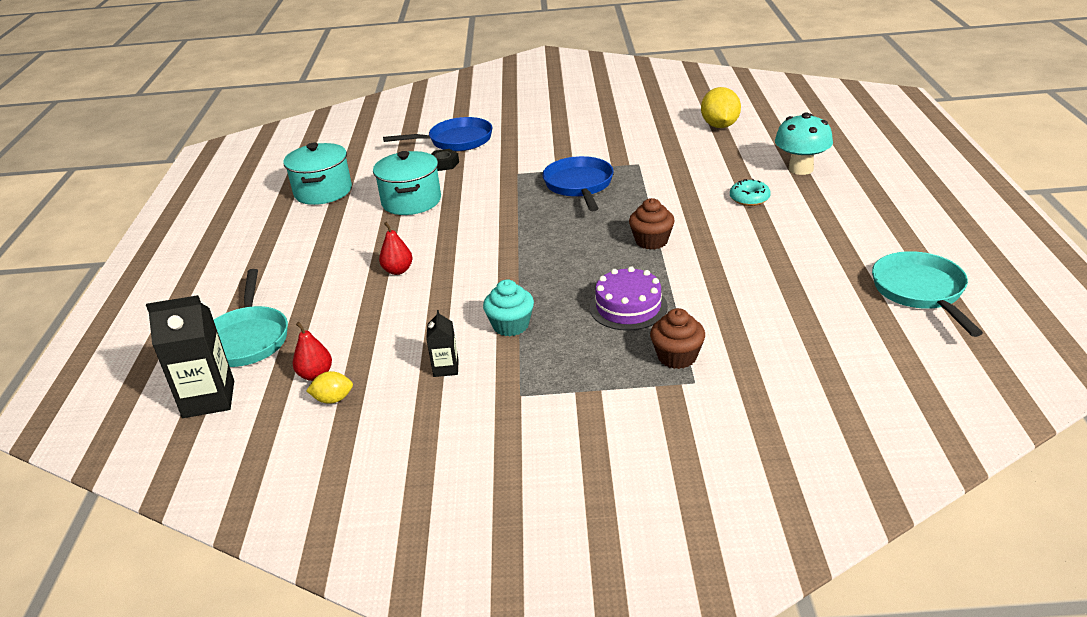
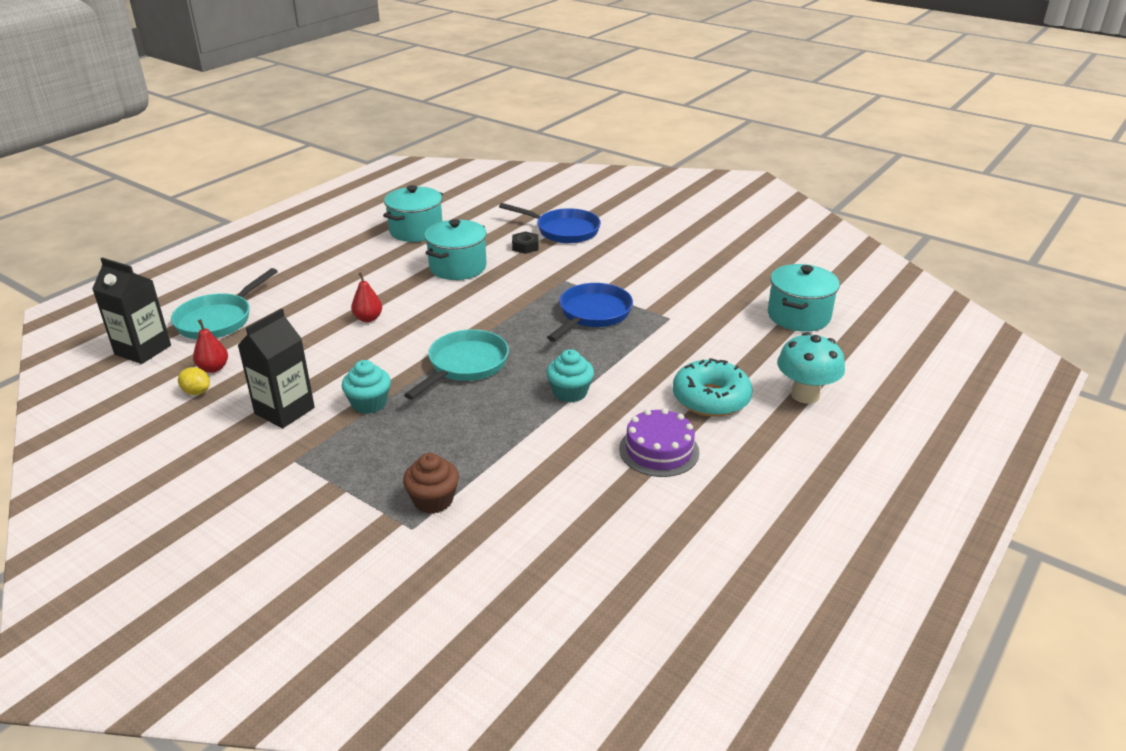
camera: 35 degrees right, 0 degrees up
(446, 368) = (284, 411): black carton -> black carton, size x1.88
(628, 307) = (465, 438): purple cake -> purple cake (659, 450)
(651, 241) = (570, 392): brown cupcake -> turquoise cupcake
(720, 126) = (798, 316): yellow lemon -> turquoise pot
(749, 198) = (711, 398): turquoise donut -> turquoise donut, size x1.75
(920, 292) = (716, 573): turquoise pan -> turquoise pan (465, 365)

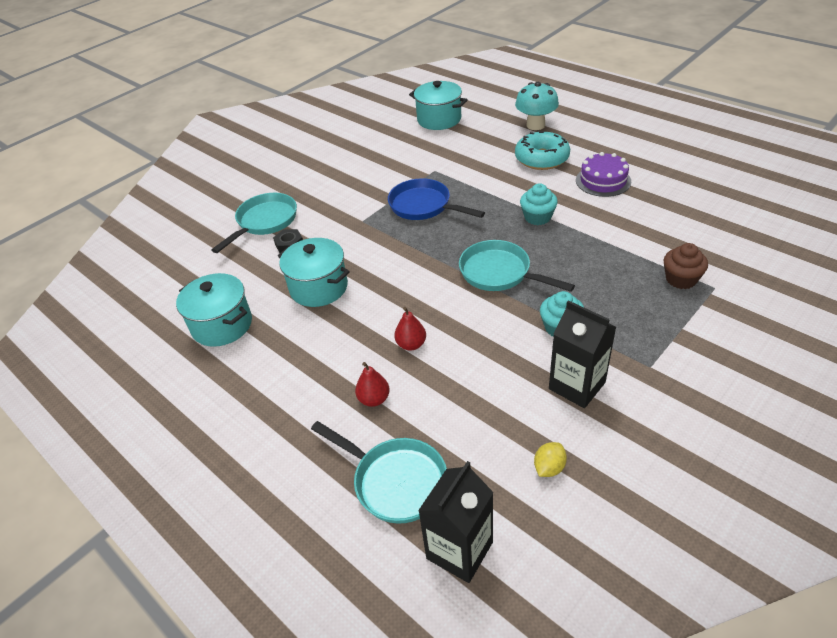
camera: 80 degrees left, 10 degrees up
(213, 368) = (502, 462): red pear -> red pear (374, 399)
(563, 230) = (264, 222): blue pan -> turquoise pan

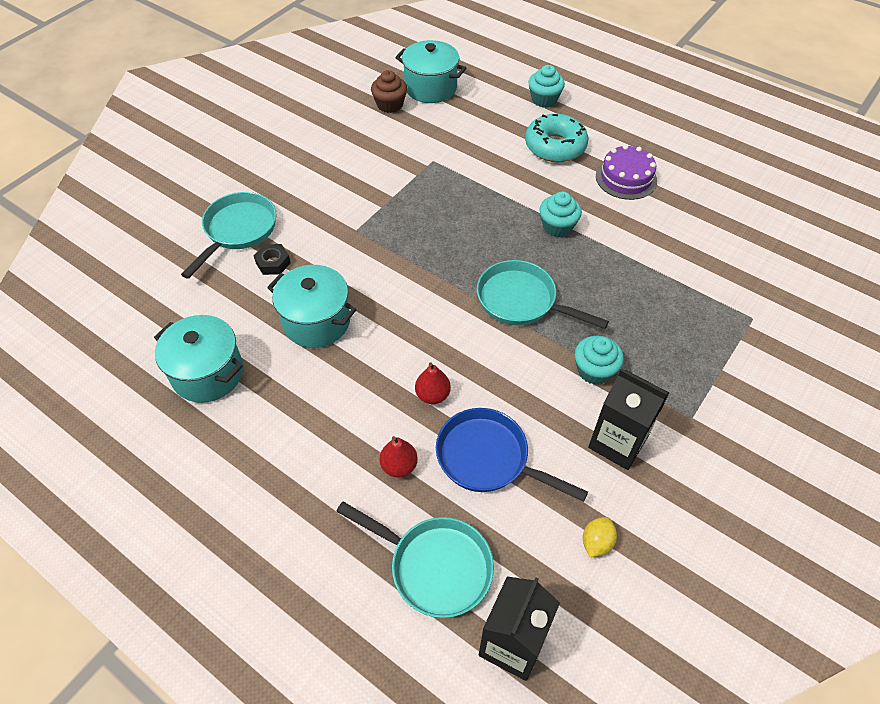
camera: 10 degrees left, 10 degrees up
(423, 206) = (426, 210): blue pan -> blue pan (488, 458)
(535, 125) = (544, 99): turquoise mushroom -> turquoise cupcake
(681, 279) = (717, 308): brown cupcake -> brown cupcake (390, 105)

